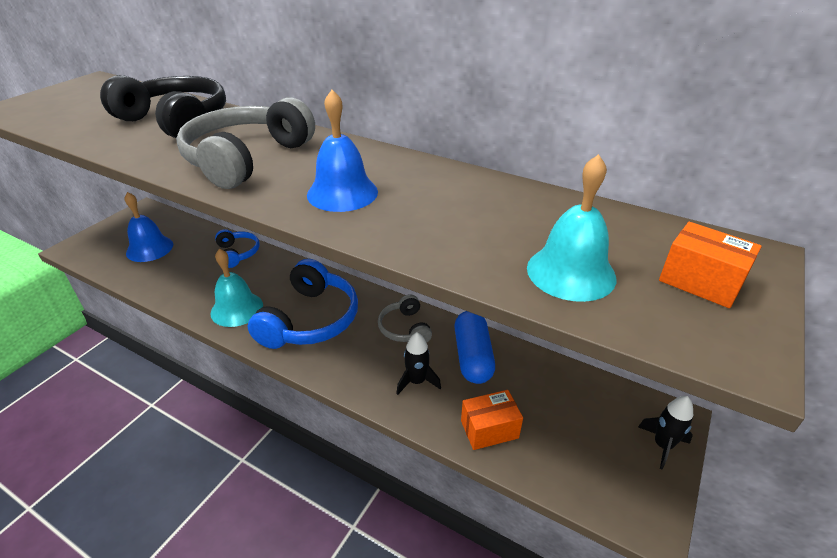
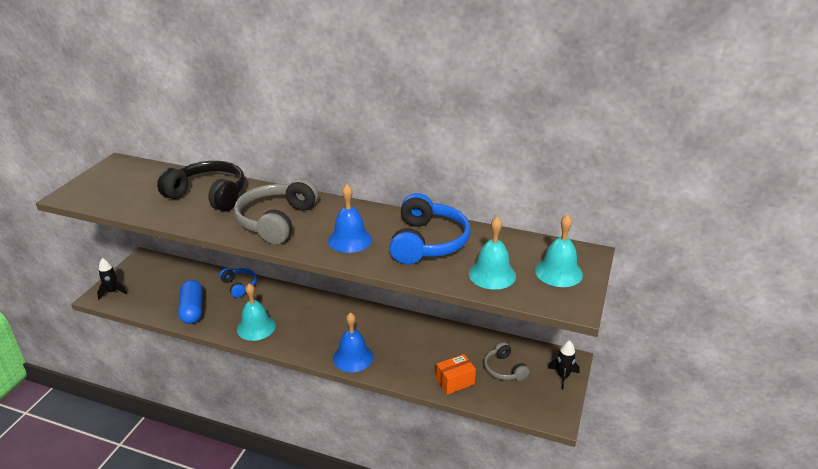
camera: 10 degrees left, 5 degrees down
(149, 248) = (165, 290): blue bell -> blue bell (353, 357)
(310, 320) = (314, 328): blue headphones -> blue headphones (428, 242)
(404, 328) = (384, 326): grey headphones -> grey headphones (504, 369)
(417, 381) = (401, 359): black rocket -> black rocket (112, 292)
(473, 357) = (436, 339): blue capsule -> blue capsule (192, 310)
(700, 282) = (558, 272): orange box -> turquoise bell

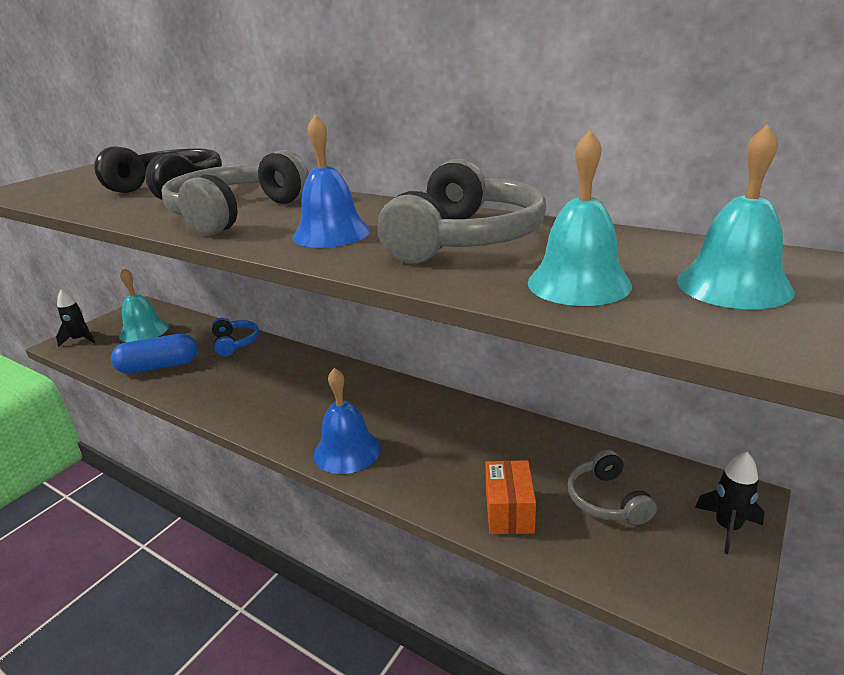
camera: 15 degrees right, 5 degrees down
(192, 310) = (159, 366): blue capsule -> blue capsule turned 75 degrees clockwise
(256, 327) = (227, 395): turquoise bell -> turquoise bell (144, 331)
(428, 242) = (466, 239): blue headphones -> grey headphones
(455, 381) = (509, 511): orange box -> orange box turned 75 degrees counterclockwise

